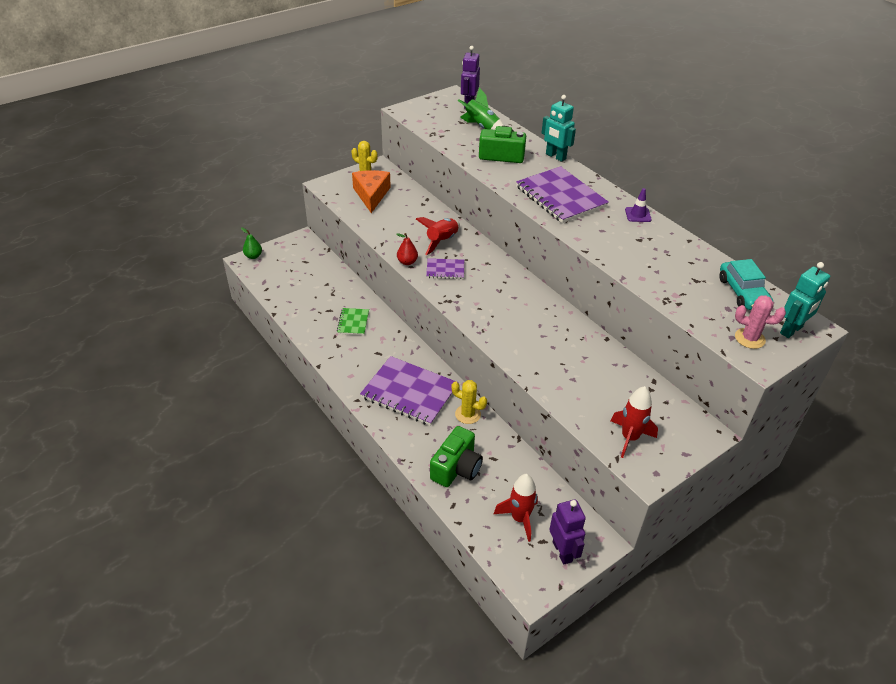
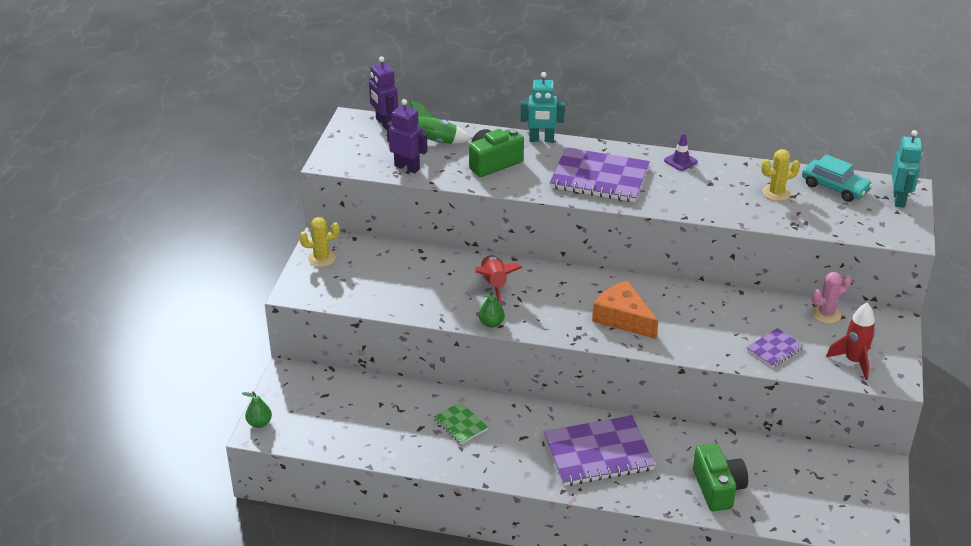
camera: 40 degrees left, 5 degrees down
(371, 195) = (359, 276): orange cheese -> orange cheese (623, 318)
(407, 262) = (491, 323): red pear -> green pear
(445, 270) = (535, 310): purple notebook -> purple notebook (774, 349)
(468, 414) = (669, 438): yellow cactus -> yellow cactus (776, 193)
(519, 519) = (811, 492): red rocket -> none
(562, 551) = (868, 494): purple robot -> purple robot (407, 167)
(749, 338) = (883, 222): pink cactus -> pink cactus (826, 314)

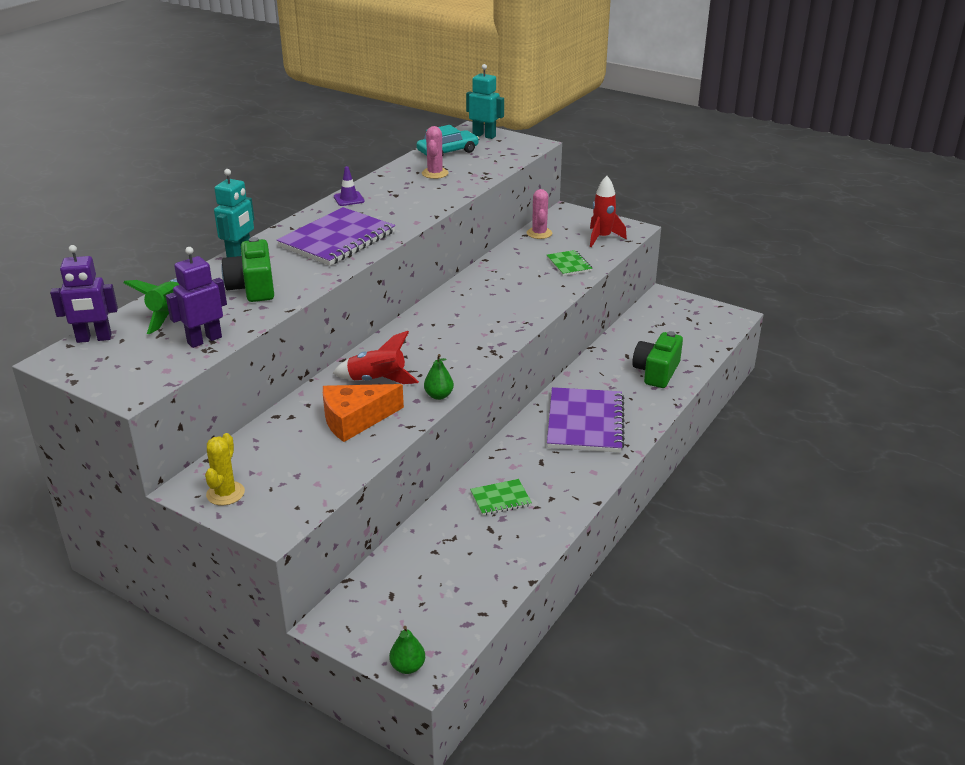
camera: 70 degrees left, 5 degrees down
(623, 318) = (481, 321): orange cheese -> orange cheese (355, 419)
(718, 488) = (656, 372): green camera -> green camera turned 75 degrees counterclockwise
(774, 349) = (569, 264): purple notebook -> green notebook
(776, 193) = (435, 173): yellow cactus -> pink cactus

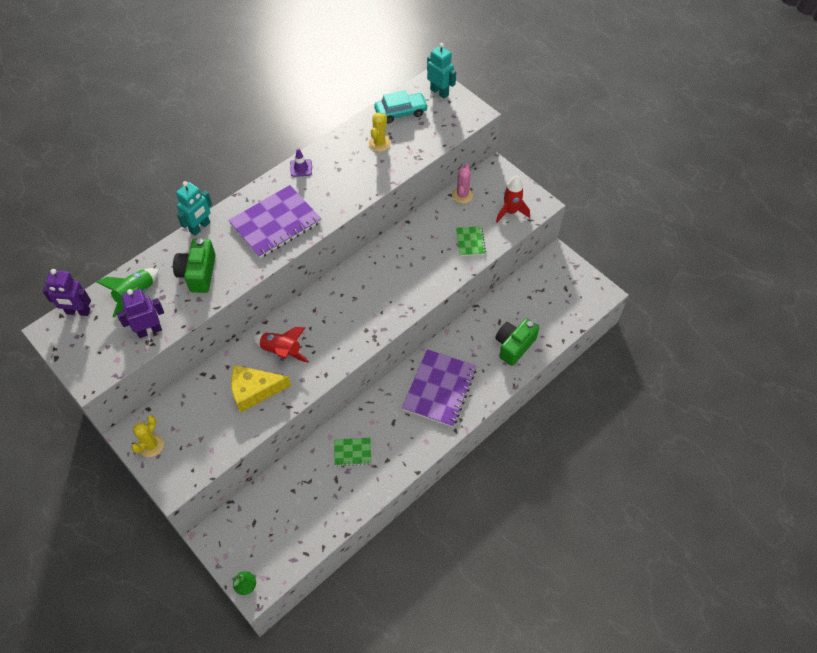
camera: 15 degrees right, 25 degrees up
(355, 419) = (254, 391): orange cheese -> yellow cheese
(435, 173) = (379, 143): pink cactus -> yellow cactus
(439, 395) = (319, 378): green pear -> none

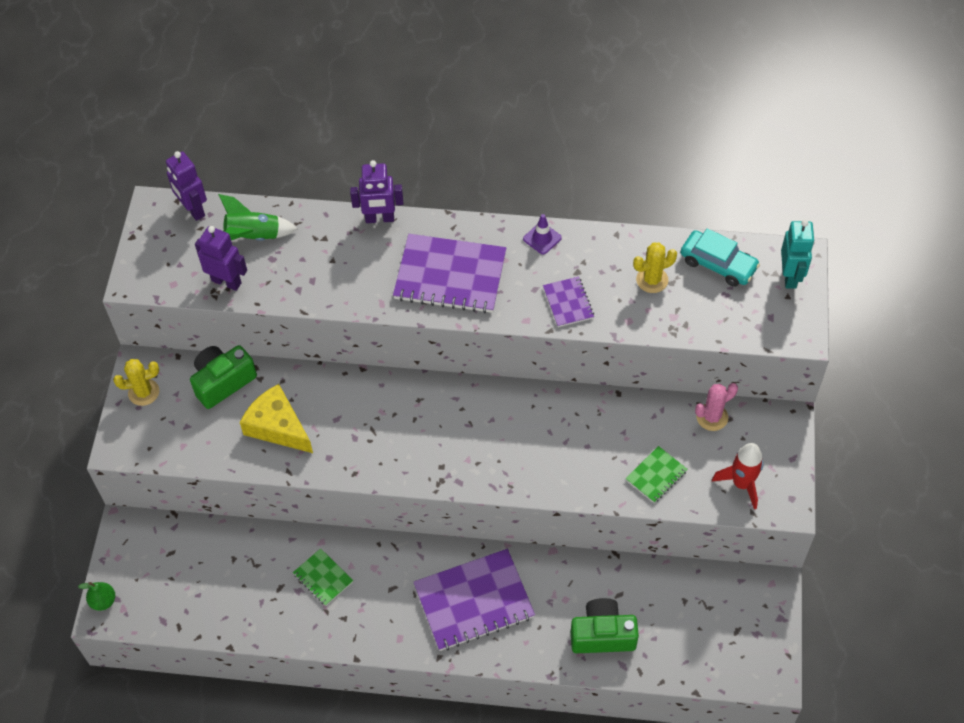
camera: 50 degrees right, 0 degrees up
(198, 273) = (326, 264): green camera -> green camera (223, 382)
(200, 227) = (379, 218): turquoise robot -> purple robot
(281, 351) = (343, 412): red rocket -> none
(352, 186) = (568, 303): none -> purple notebook

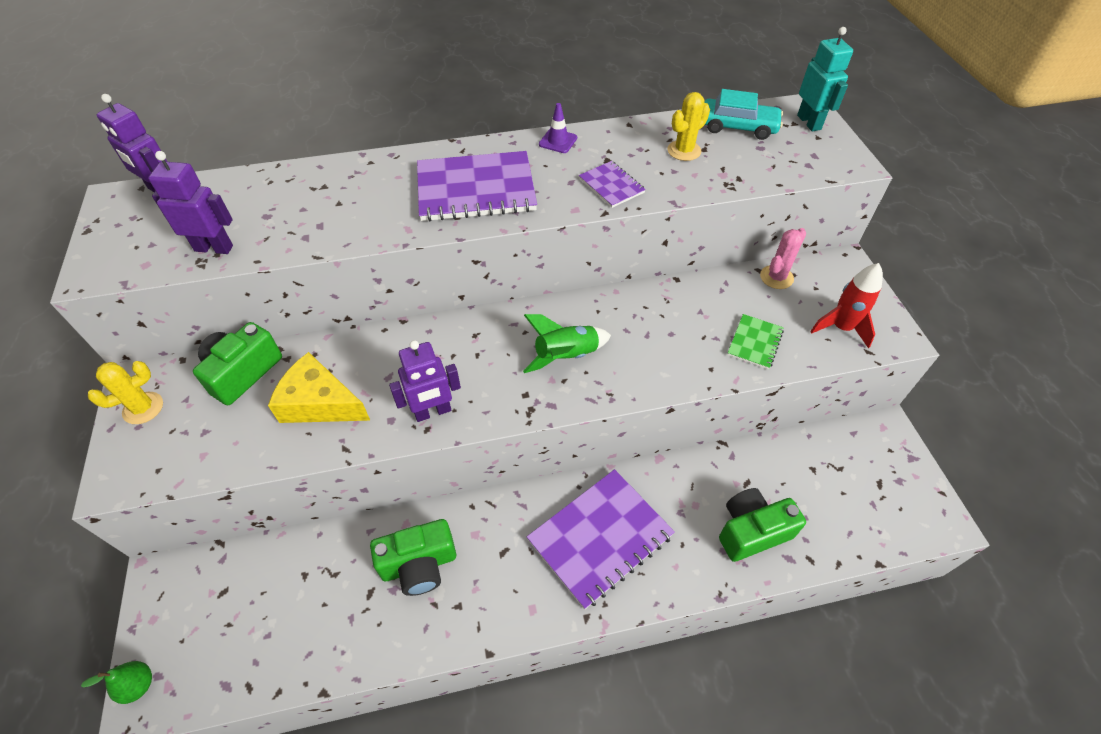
camera: 20 degrees left, 5 degrees down
(253, 236) = (240, 201): green rocket -> green rocket (566, 356)
(323, 578) = (419, 565): green notebook -> green camera
(379, 218) = (381, 158): purple robot -> purple robot (433, 412)

